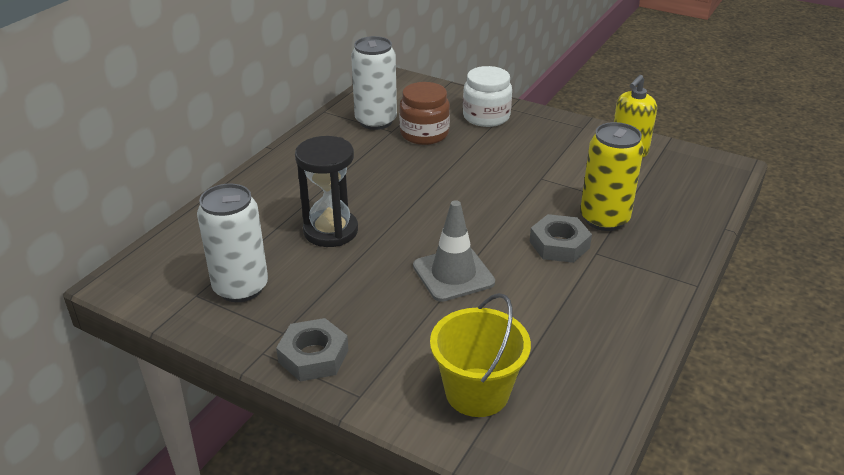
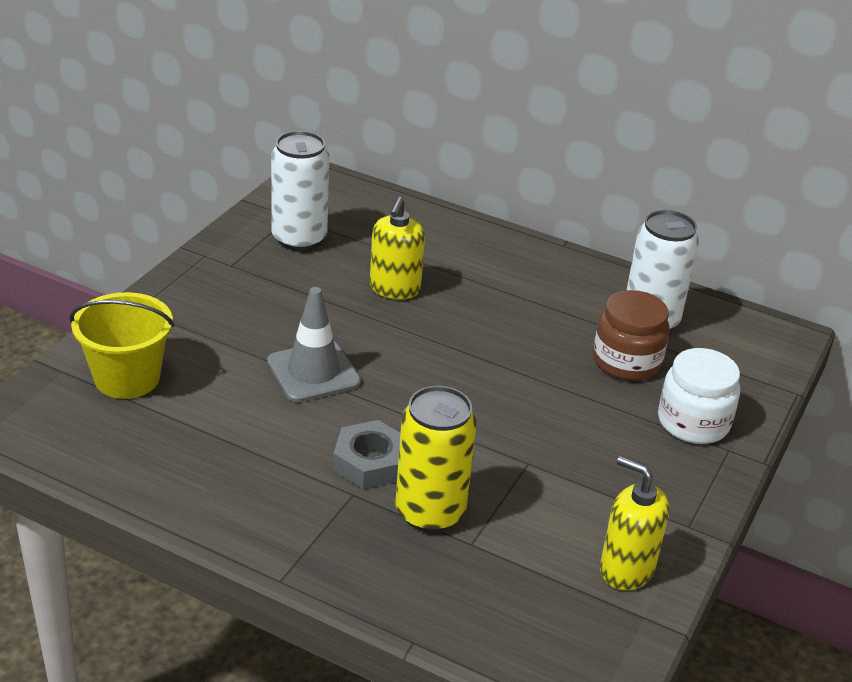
camera: 85 degrees right, 0 degrees up
(313, 356) = (195, 282): grey nut -> none
(330, 231) = (394, 289): black hourglass -> yellow soap dispenser

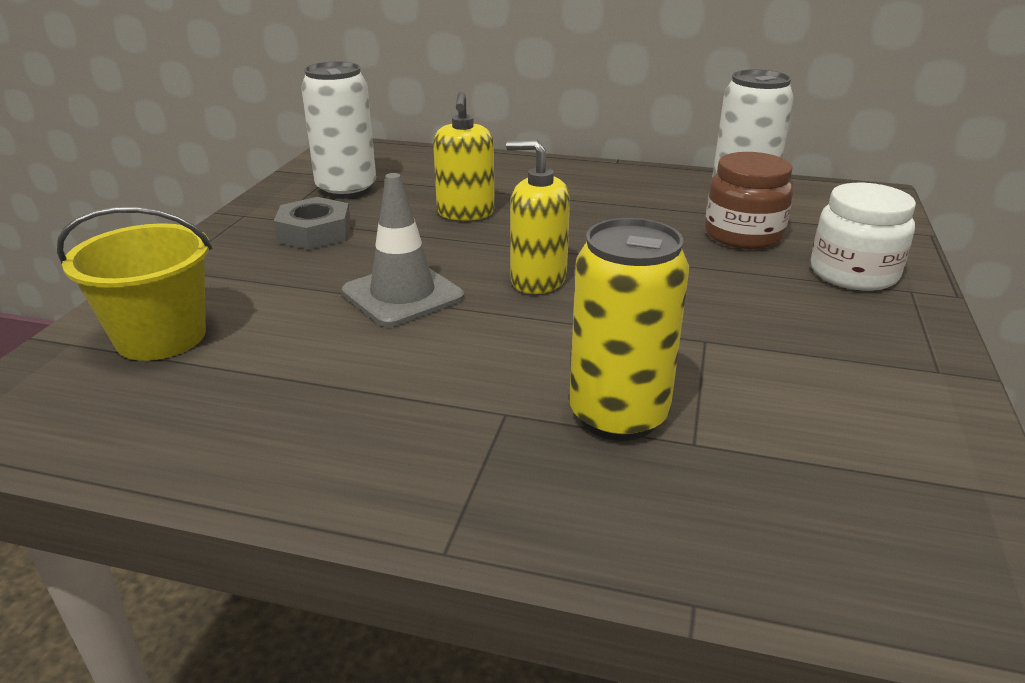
camera: 10 degrees left, 5 degrees down
(370, 462) = (512, 373): grey nut -> grey nut (314, 232)
(626, 569) = (910, 434): yellow soap dispenser -> yellow soap dispenser (538, 280)

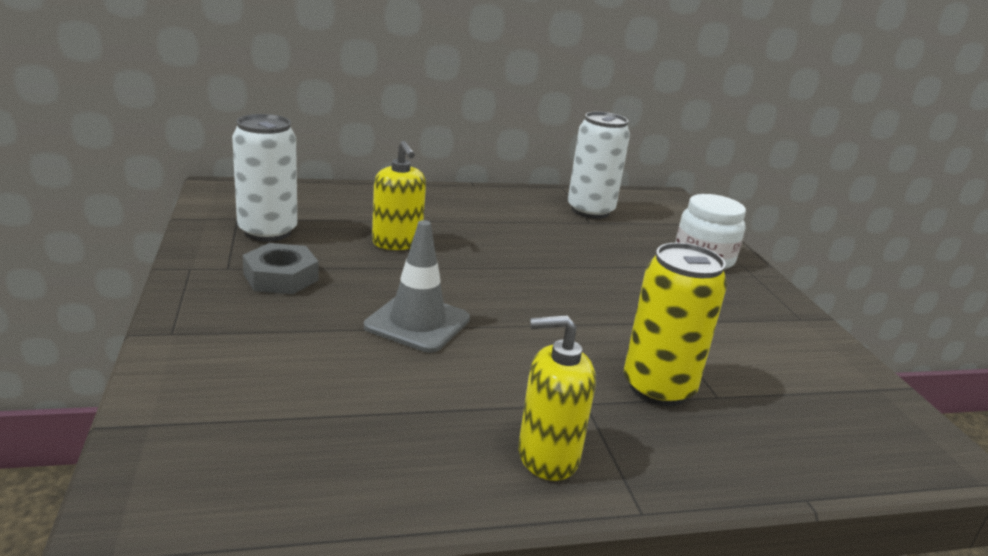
camera: 30 degrees left, 5 degrees down
(161, 337) = (238, 399): yellow bucket -> none
(538, 280) = (509, 294): yellow soap dispenser -> yellow soap dispenser (547, 456)
(743, 235) = (614, 237): brown jar -> none

